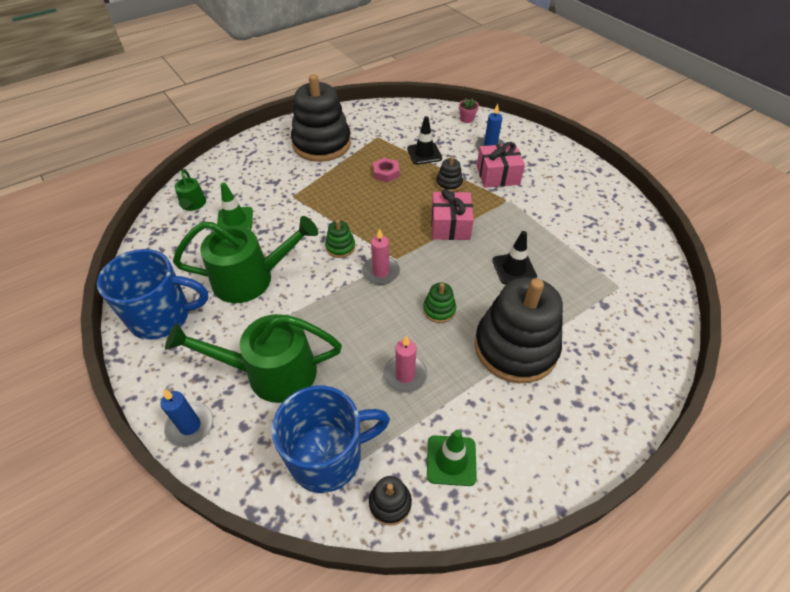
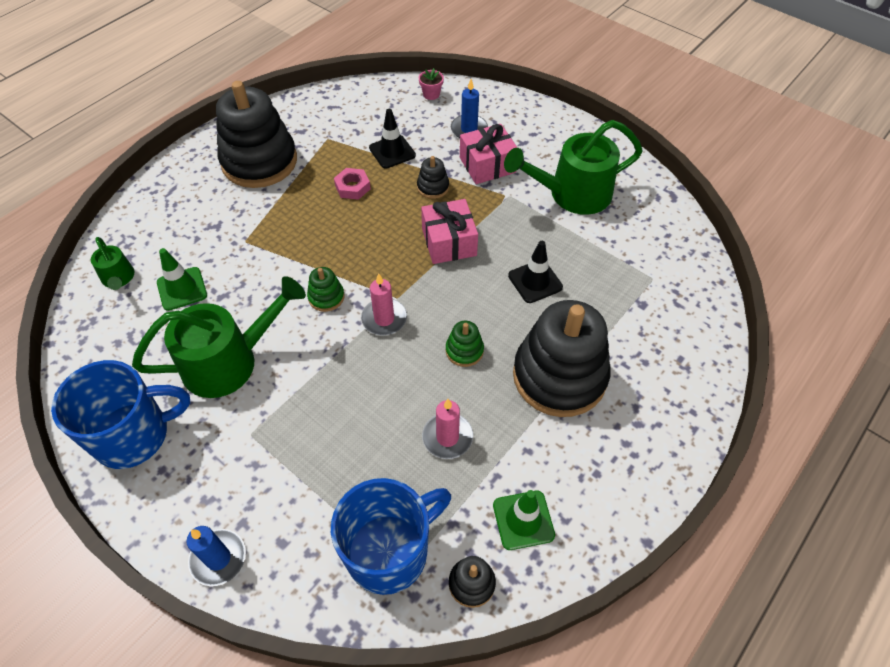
camera: 15 degrees left, 5 degrees up
(272, 372) = (294, 471): green watering can -> green watering can (573, 194)

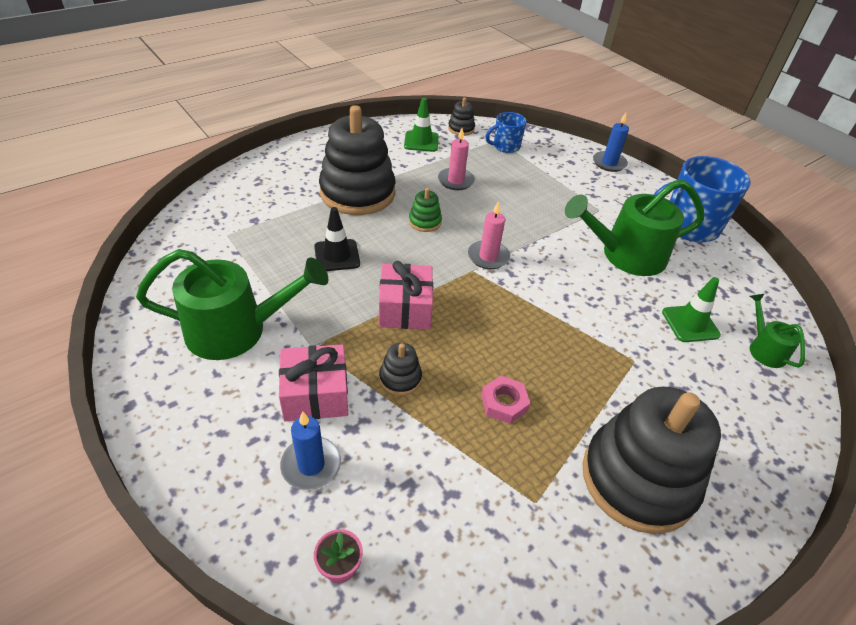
camera: 170 degrees left, 10 degrees down
(326, 297) = (541, 285): green stacking toy -> none
(389, 551) = (505, 146): blue mug -> blue mug, size x0.55
(392, 152) = (440, 450): black traffic cone -> none

